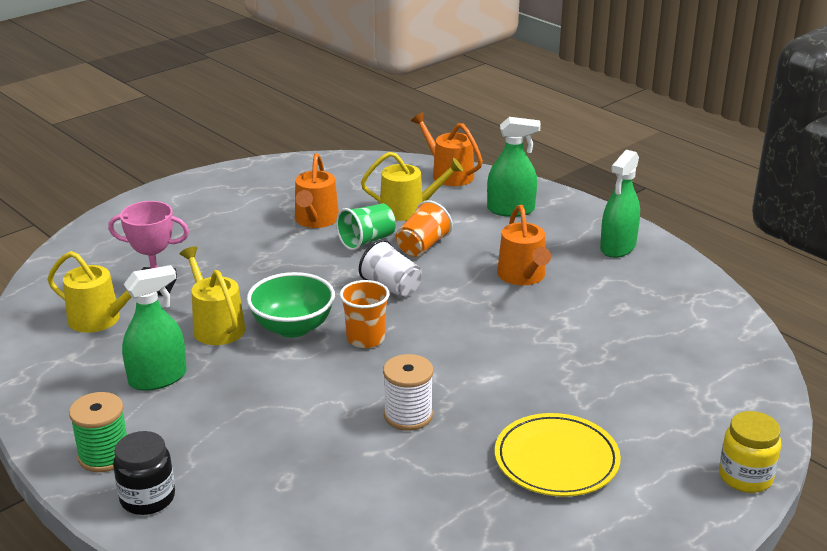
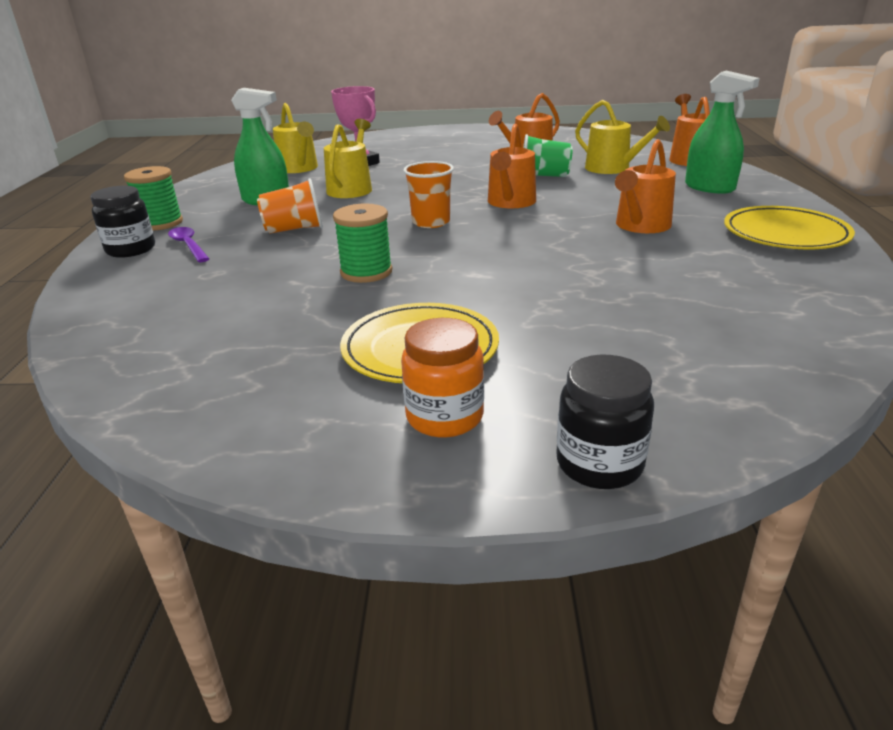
camera: 45 degrees right, 0 degrees up
(197, 465) = (188, 245): none -> purple spoon
(293, 327) = (395, 202): green bowl -> none
(391, 287) = (510, 202): white cup -> orange watering can
(408, 415) = (366, 272): white spool -> green spool
(422, 246) = (583, 188): orange cup -> orange cup (294, 229)
(618, 247) = (785, 234): green spray bottle -> yellow plate
(643, 496) = (444, 417): none -> orange jar
(745, 477) = (599, 464): yellow jar -> black jar

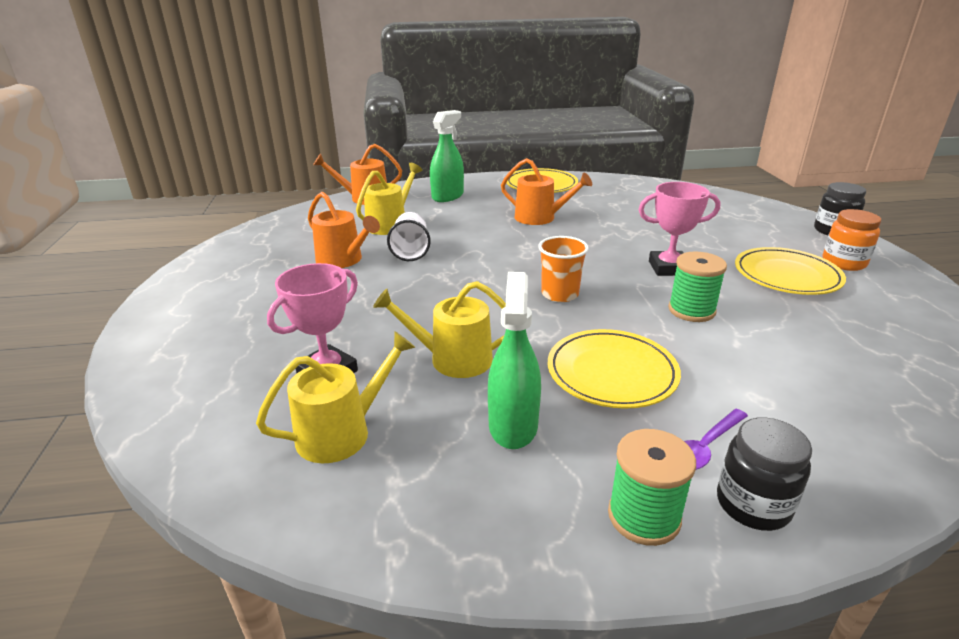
camera: 100 degrees left, 0 degrees up
(294, 229) = (611, 373): orange cup -> yellow plate
(471, 277) = (668, 268): none -> pink trophy
(510, 202) = (494, 262): orange watering can -> none
(544, 176) = (411, 251): green cup -> white cup

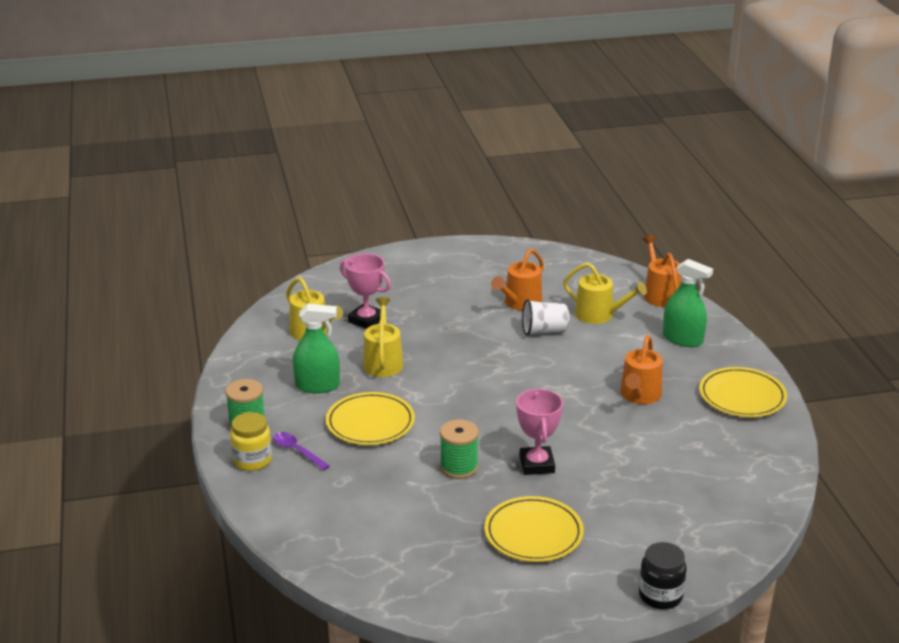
camera: 85 degrees right, 0 degrees up
(560, 294) = (477, 404): orange cup -> none
(753, 504) = (252, 460): black jar -> yellow jar
(843, 263) = (571, 579): orange jar -> none

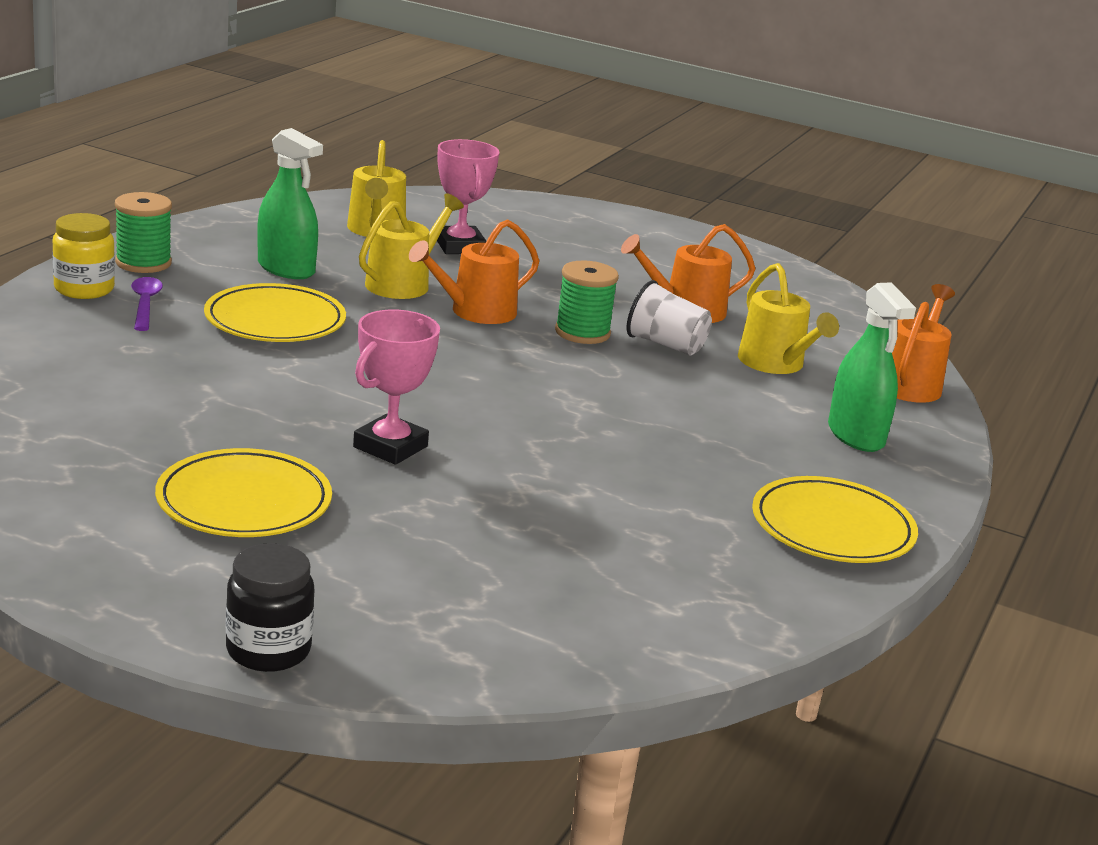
camera: 35 degrees right, 5 degrees down
(459, 467) = (290, 402): green spool -> green spool (582, 333)
(639, 395) = (673, 455): orange watering can -> orange watering can (476, 312)

